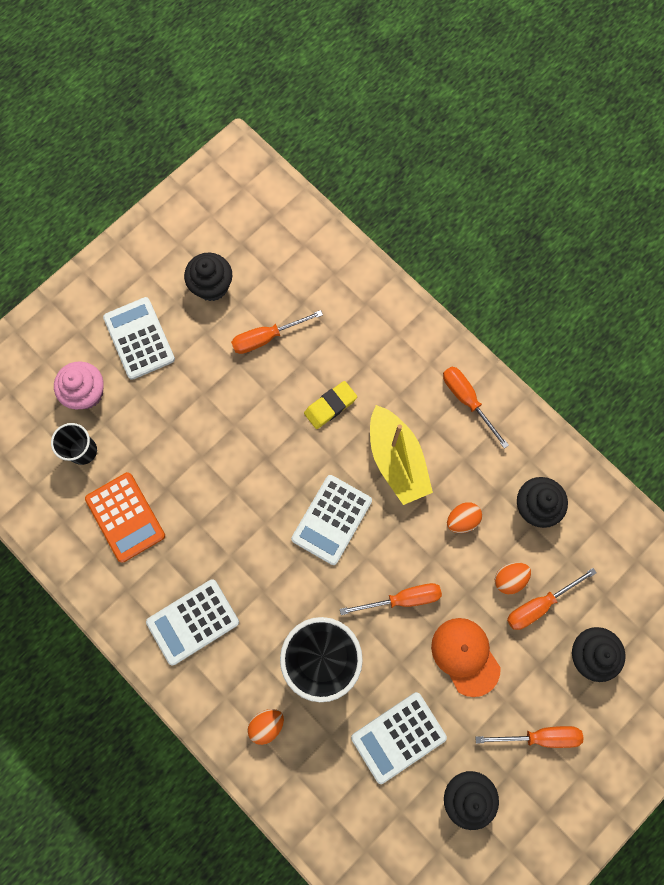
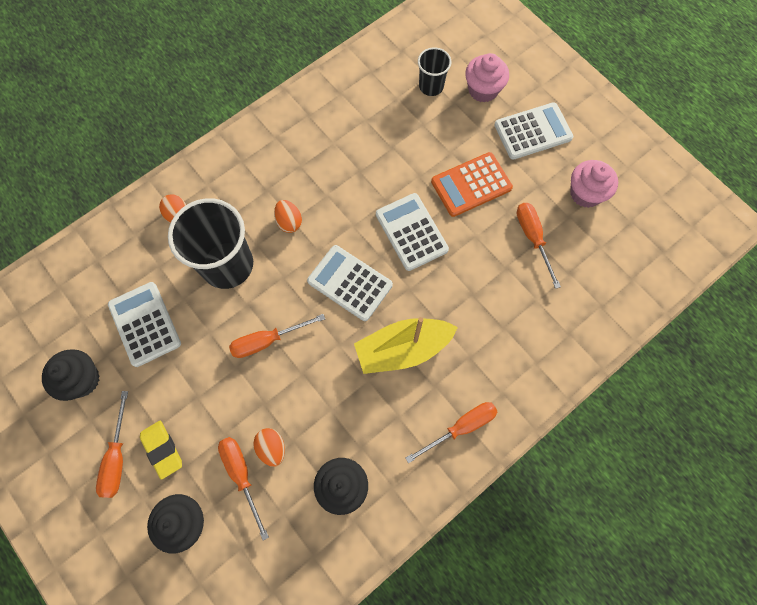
camera: 95 degrees right, 5 degrees down
(125, 517) = (370, 116): orange calculator -> orange calculator (471, 185)
(193, 622) = (274, 163): white calculator -> white calculator (411, 232)
(212, 286) = (585, 193): black cupcake -> pink cupcake
(330, 406) = (461, 291): yellow eraser -> yellow eraser (162, 449)
(402, 599) = (267, 340): orange screwdriver -> orange screwdriver turned 75 degrees clockwise
(462, 520) = (336, 407): orange egg -> orange egg (289, 222)
(465, 656) = (204, 394): orange cap -> none

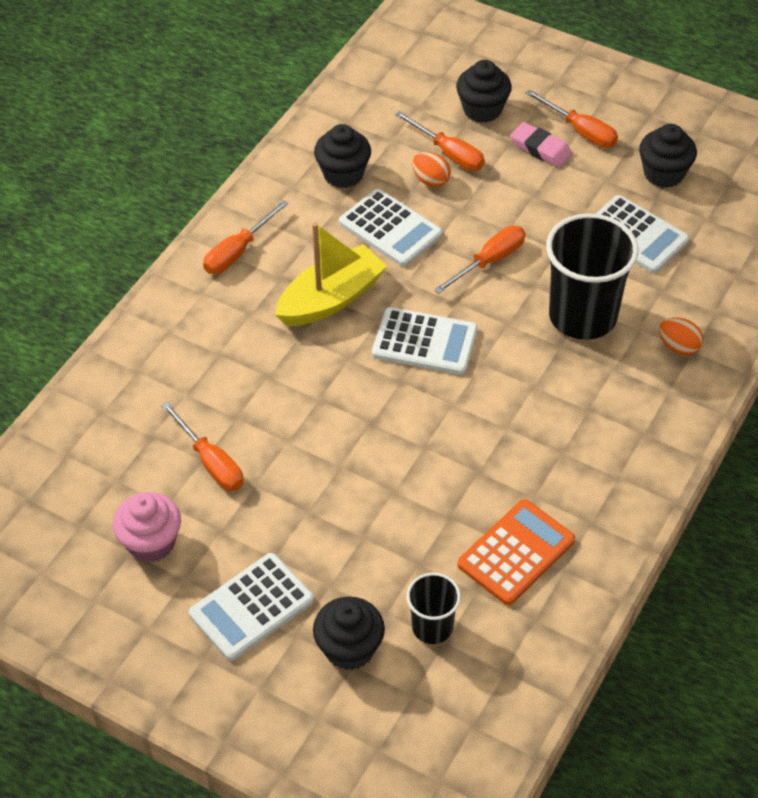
camera: 160 degrees right, 20 degrees down
(117, 457) = (580, 131): orange screwdriver -> orange screwdriver turned 150 degrees clockwise
(162, 449) = (540, 148): yellow eraser -> pink eraser
(289, 222) = (536, 383): orange egg -> none
(411, 232) = (374, 420): white calculator -> white calculator (390, 229)
(471, 185) = (317, 502): orange calculator -> orange calculator (516, 552)
(483, 90) = (349, 648): pink cupcake -> black cupcake

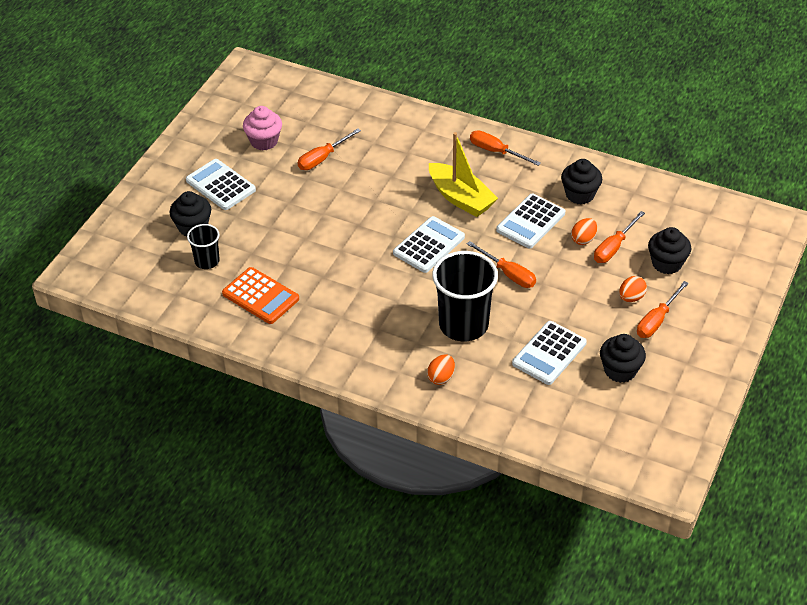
camera: 85 degrees right, 5 degrees down
(425, 342) = (429, 245): white calculator -> white calculator turned 150 degrees counterclockwise
(540, 148) = (631, 297): pink eraser -> orange egg

